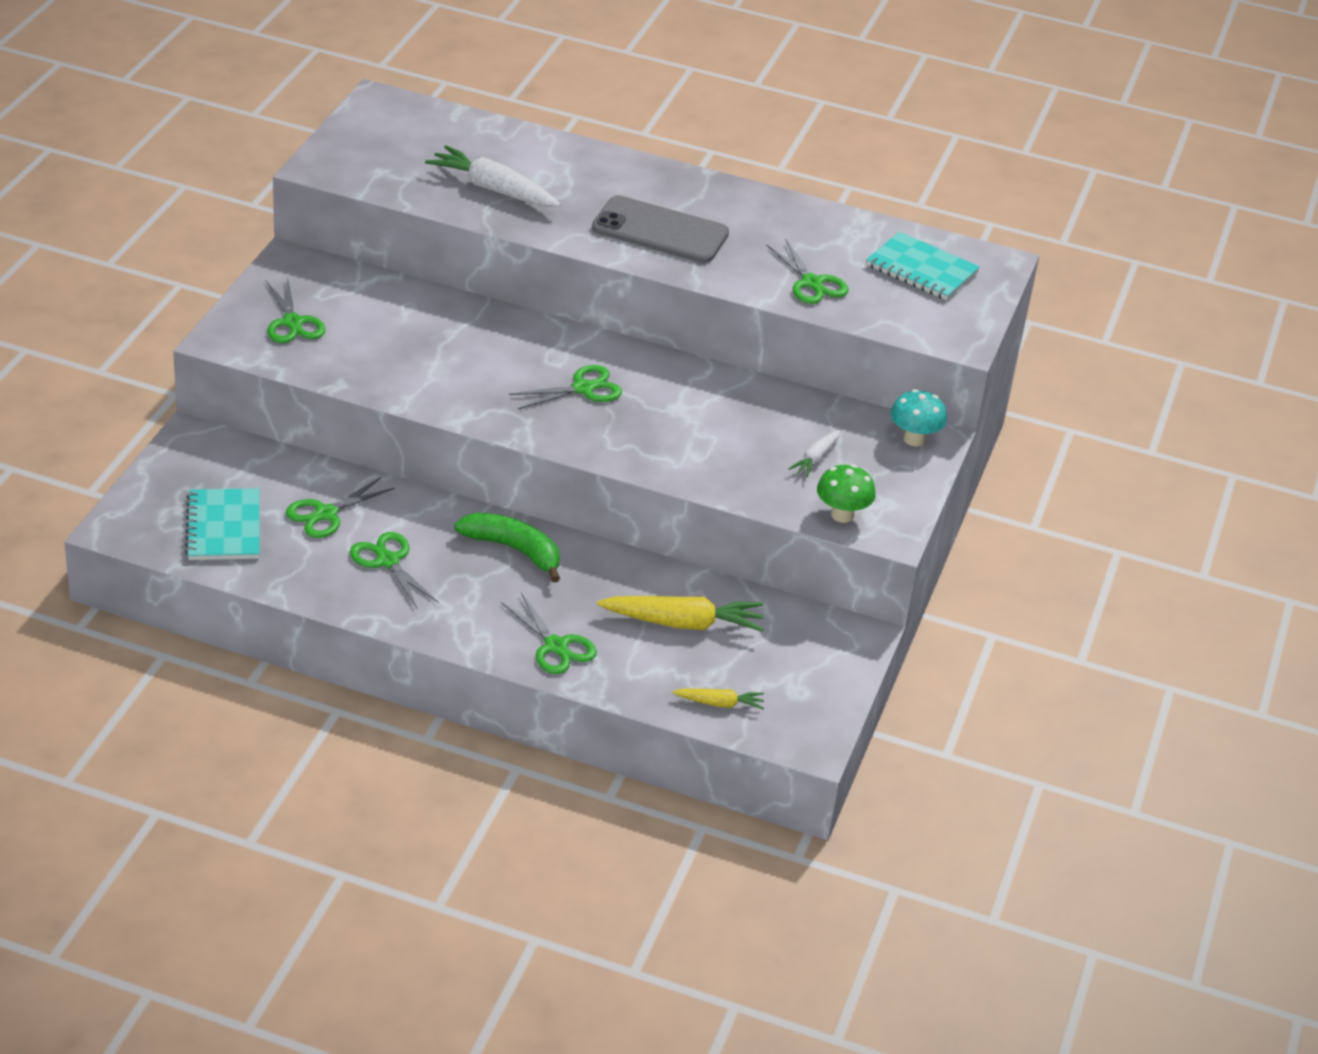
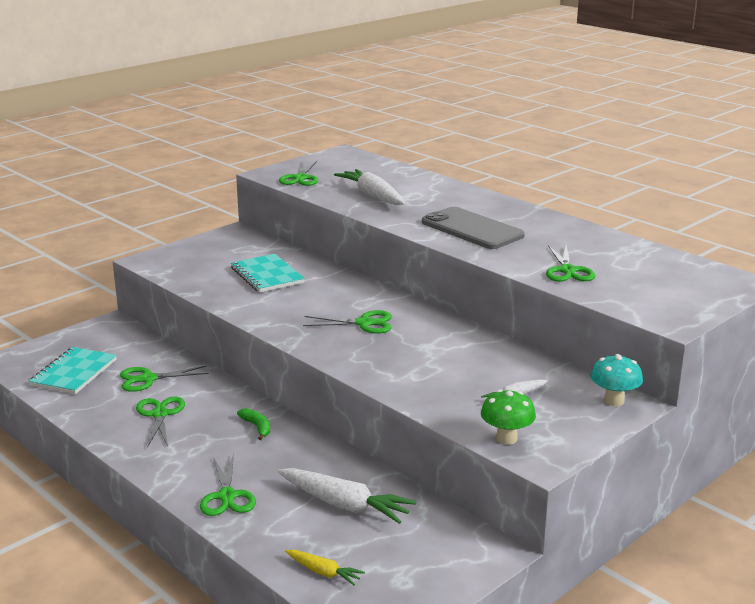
camera: 30 degrees right, 15 degrees down
(292, 323) = (201, 259): green scissors -> green scissors (300, 178)
(514, 550) = (257, 427): green banana -> green banana, size x0.54
(683, 623) = (344, 505): yellow carrot -> white carrot
(921, 269) = (670, 276): turquoise notebook -> turquoise notebook (267, 275)

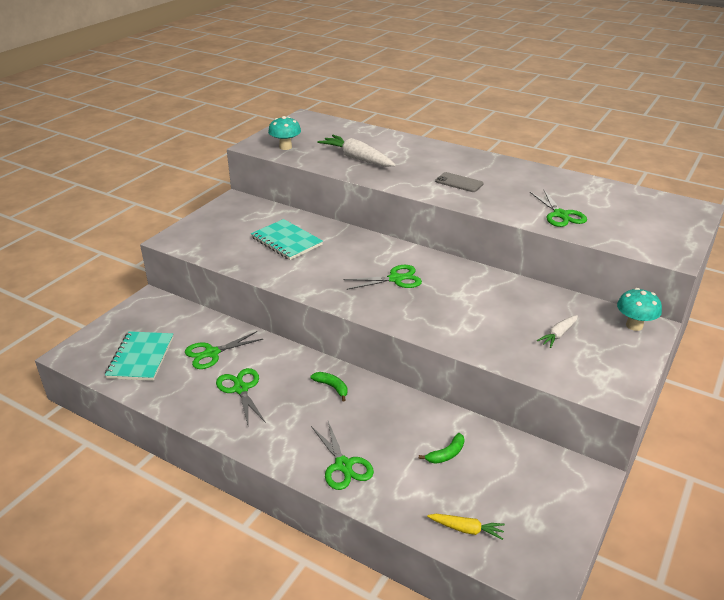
camera: 15 degrees left, 10 degrees up
(300, 178) = (285, 147): green scissors -> turquoise mushroom
(344, 505) = (446, 454): white carrot -> green banana
(472, 229) = (459, 183): grey phone -> grey phone, size x0.53
(506, 438) = (577, 378): green mushroom -> none

